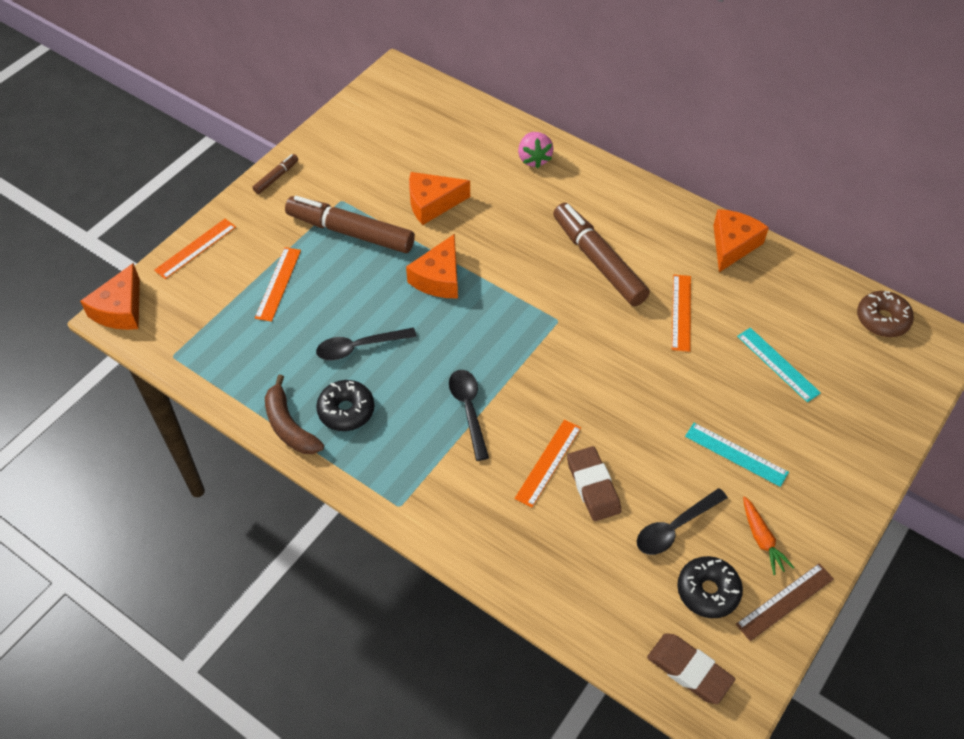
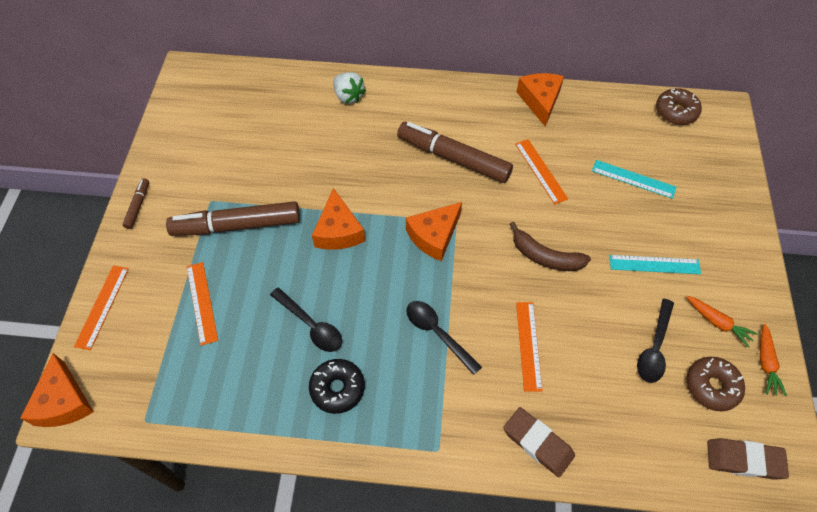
camera: 30 degrees left, 5 degrees up
(289, 426) = (297, 430): brown banana -> brown banana (545, 256)
(359, 347) = (311, 325): black spoon -> black spoon turned 90 degrees counterclockwise
(432, 203) = (291, 169): orange cheese -> orange cheese (434, 236)
(534, 159) = (348, 96): pink strawberry -> white strawberry
(593, 486) = (574, 347): brown eraser -> brown eraser (537, 443)
(708, 591) = (711, 386): black donut -> brown donut
(785, 601) = (766, 363): brown ruler -> orange carrot

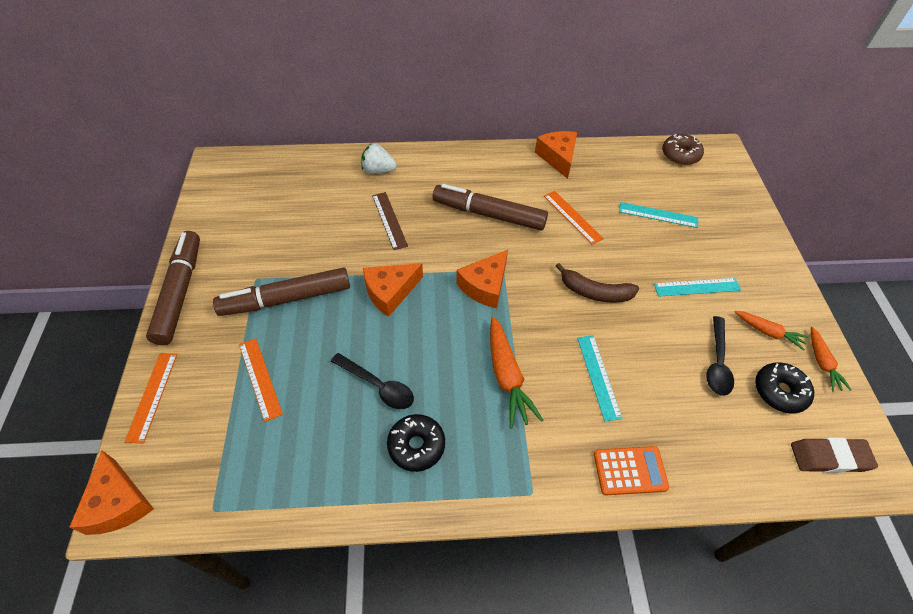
camera: 10 degrees left, 5 degrees down
(138, 206) = (180, 292): brown marker -> brown marker, size x2.22
(338, 231) = (390, 292): orange cheese -> orange cheese turned 75 degrees clockwise
(348, 96) = (378, 170): white strawberry -> white strawberry turned 150 degrees clockwise
(350, 153) = (389, 220): none -> brown ruler
(437, 333) = (507, 377): black spoon -> orange carrot
(528, 345) = (598, 376): orange ruler -> turquoise ruler
(537, 443) = (630, 471): brown eraser -> orange calculator
(711, 386) = (779, 391): brown donut -> black donut

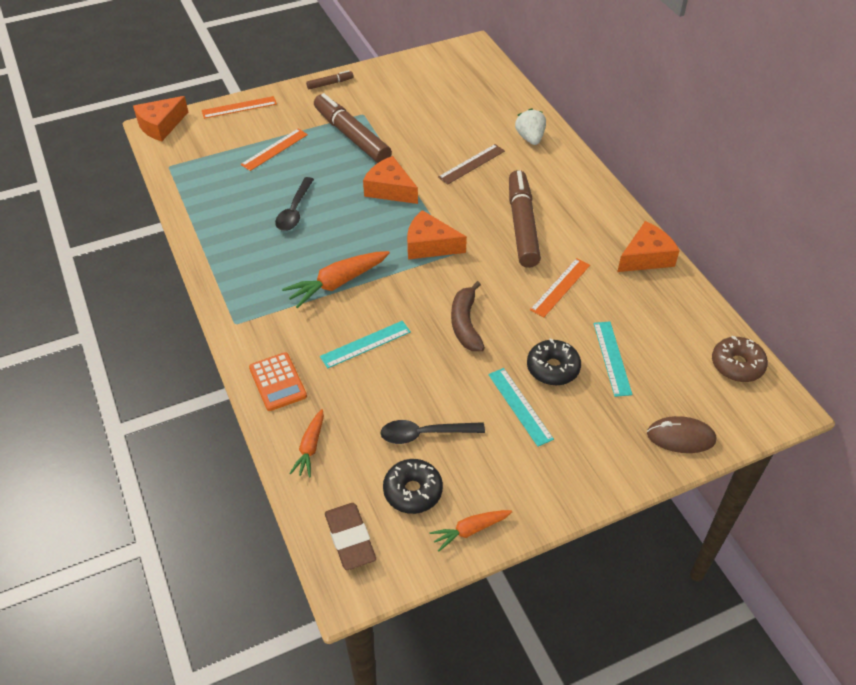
camera: 70 degrees right, 5 degrees down
(180, 292) = (330, 84): brown marker -> brown marker, size x0.45
(416, 446) = (251, 247): black donut -> black donut (553, 368)
(741, 207) = (680, 437): none -> brown mouse
(768, 332) = (489, 477): orange carrot -> orange carrot (310, 448)

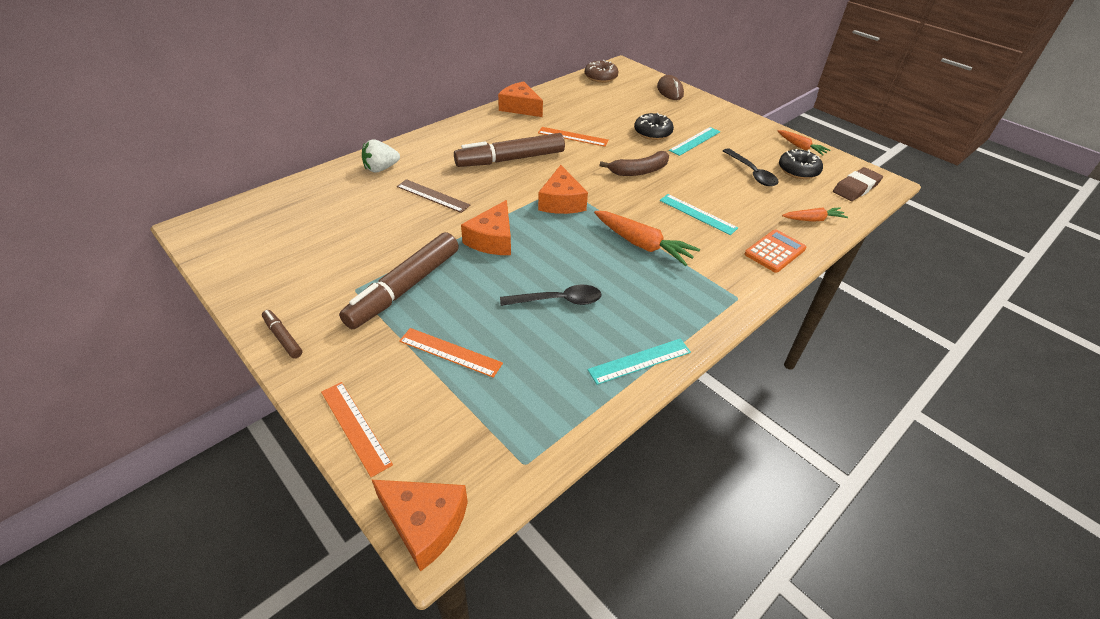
camera: 110 degrees left, 5 degrees down
(612, 358) = (626, 114): turquoise ruler -> turquoise ruler (640, 361)

